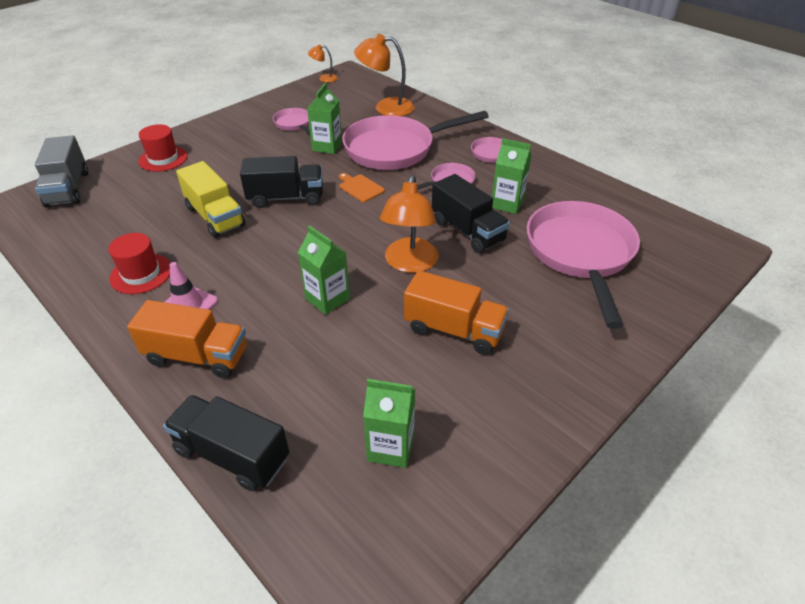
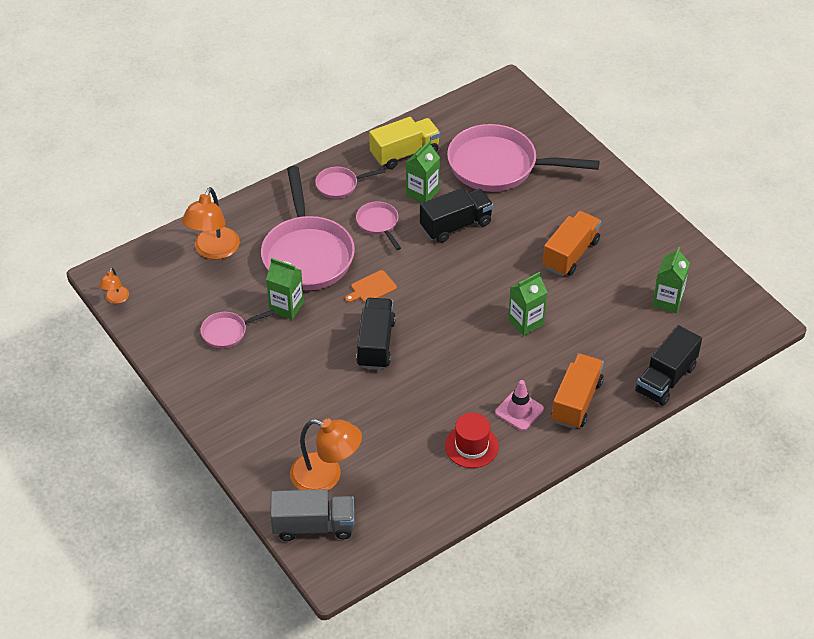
camera: 80 degrees left, 5 degrees up
(163, 159) = (272, 447): red hat -> none
(215, 216) = (395, 397): yellow truck -> yellow truck (404, 153)
(409, 263) = (491, 268): orange lamp -> orange lamp (326, 476)

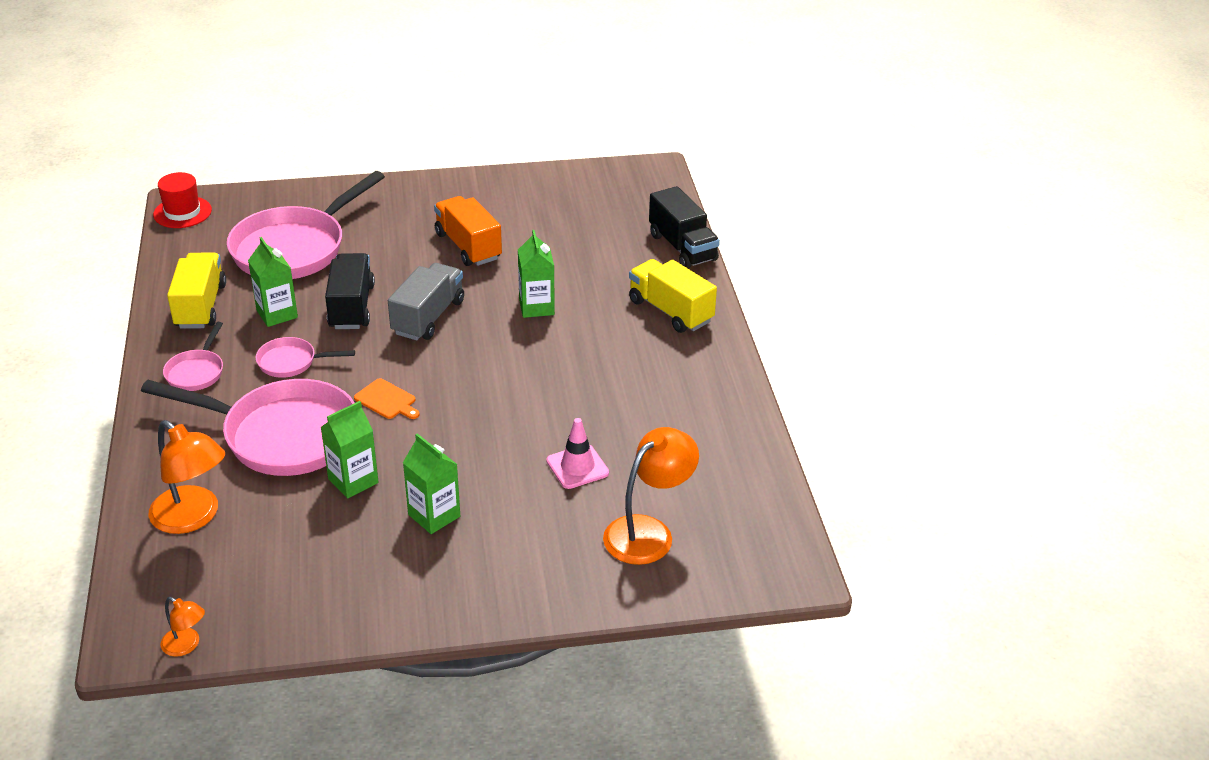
camera: 65 degrees left, 10 degrees down
(227, 332) = (348, 548): pink pan -> none
(313, 526) = (716, 567): grey truck -> grey truck (428, 317)
(372, 288) = (387, 400): orange cutting board -> orange cutting board turned 45 degrees counterclockwise
(376, 344) = (476, 425): black truck -> none
(471, 446) = (680, 402): red hat -> red hat (182, 212)
(519, 411) = (655, 353): pink traffic cone -> pink traffic cone (577, 467)
(576, 401) = (670, 311): orange truck -> yellow truck
(667, 301) = (584, 211): green carton -> green carton (434, 516)

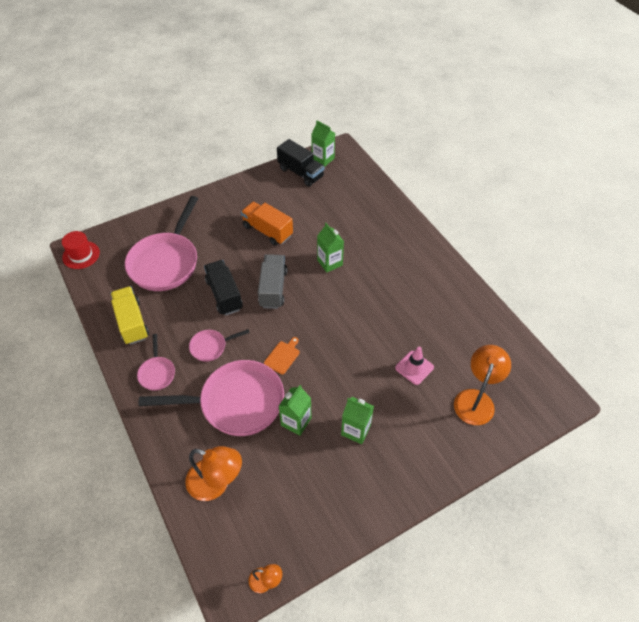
camera: 20 degrees left, 15 degrees up
(277, 314) = (182, 314): green carton -> green carton (323, 159)
(387, 400) = (283, 356): orange cutting board -> orange cutting board turned 75 degrees counterclockwise
(670, 311) = (403, 243): yellow truck -> none
(682, 247) = (385, 198): black truck -> black truck (301, 173)

